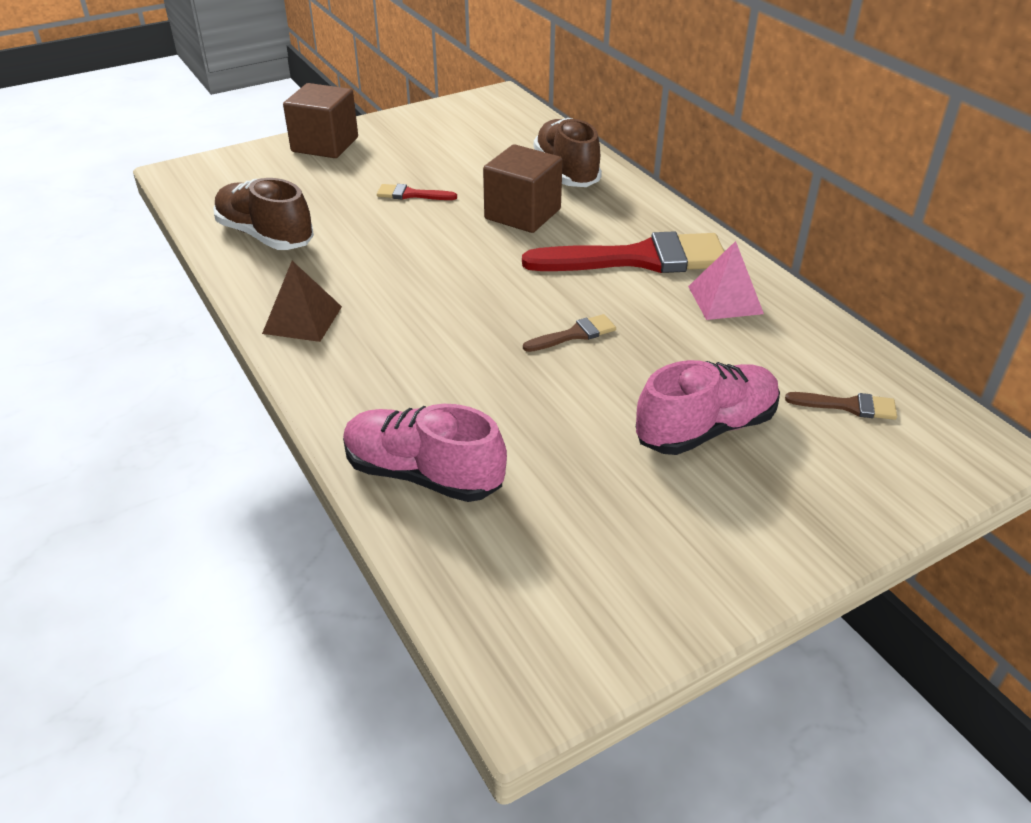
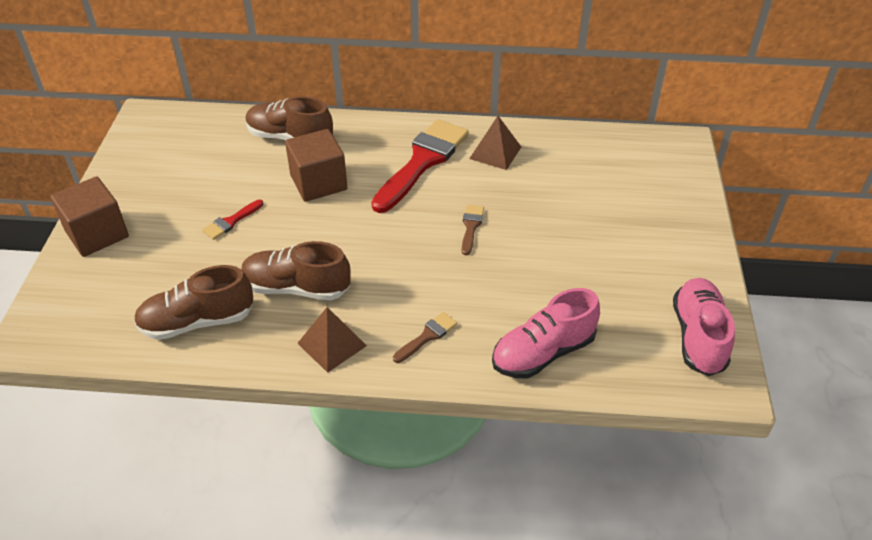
camera: 55 degrees left, 5 degrees up
(360, 266) = (296, 288): none -> brown shoe
(706, 428) = (595, 222): pink shoe -> pink shoe (698, 336)
(725, 300) = (495, 152): pink pyramid -> brown pyramid
(848, 406) = (619, 164): brown brush -> brown brush (427, 336)

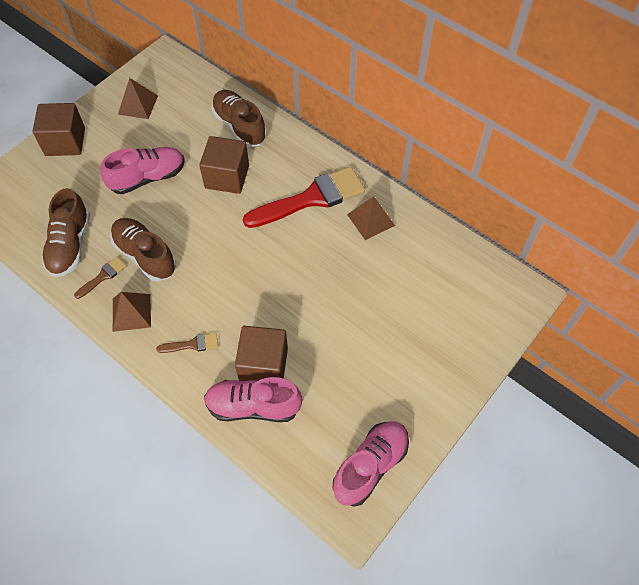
camera: 35 degrees right, 15 degrees up
(155, 166) = (138, 105): none -> brown pyramid
(197, 322) = (70, 245): brown shoe -> brown shoe turned 105 degrees counterclockwise
(231, 221) = (148, 178): red brush -> pink shoe
(471, 227) = (296, 275): brown brush -> brown brush (103, 276)
(516, 313) = (263, 365): none -> brown cube

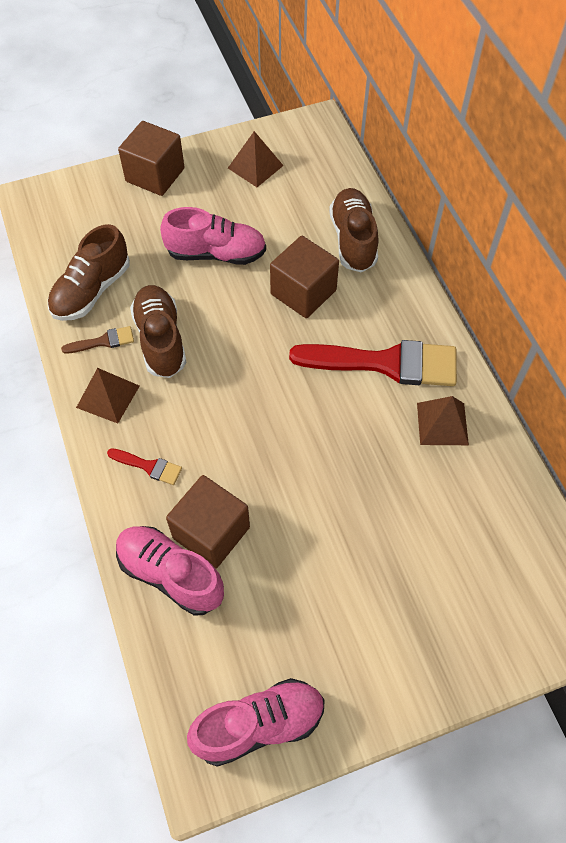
camera: 30 degrees right, 0 degrees up
(192, 344) = (149, 466): brown brush -> red brush

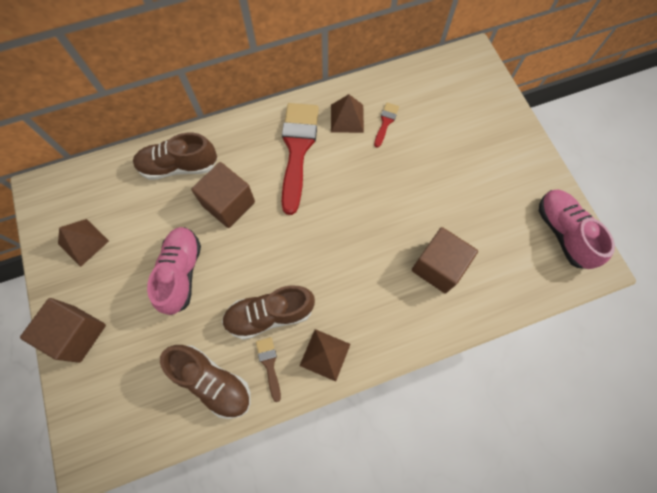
camera: 90 degrees left, 10 degrees up
(149, 466) = (388, 315): red brush -> red brush (385, 122)
(170, 575) = (472, 293): pink shoe -> none

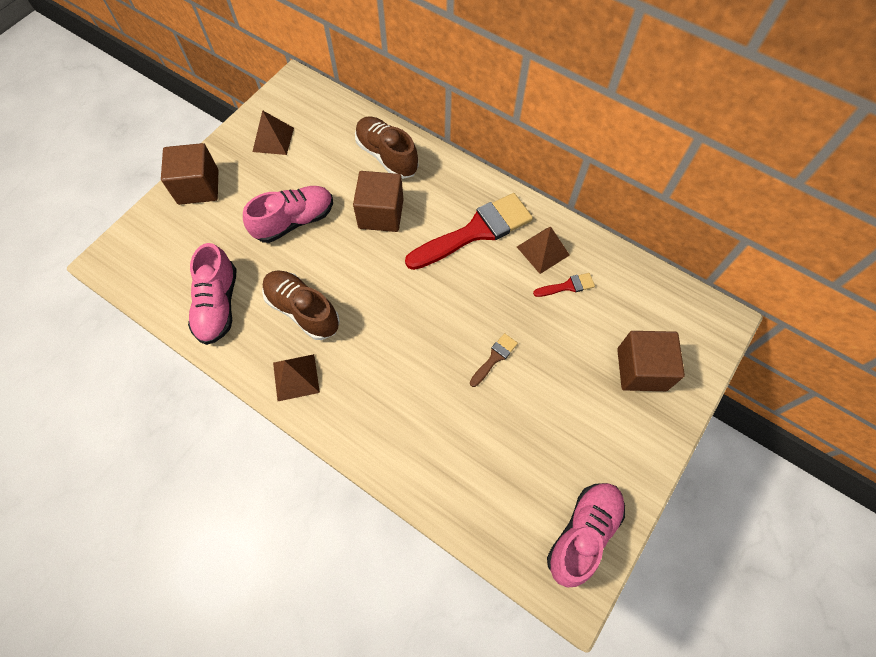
camera: 55 degrees right, 5 degrees down
(212, 381) = (218, 305): brown shoe -> pink shoe
(269, 364) = (259, 338): brown brush -> brown brush (494, 358)
(438, 266) = (450, 426): brown cube -> brown cube (641, 369)

